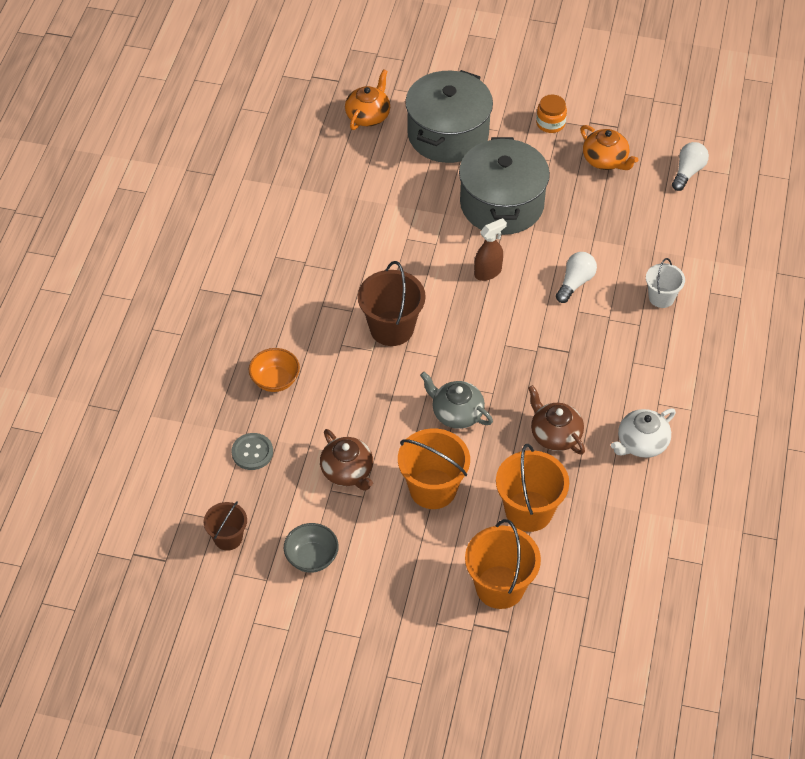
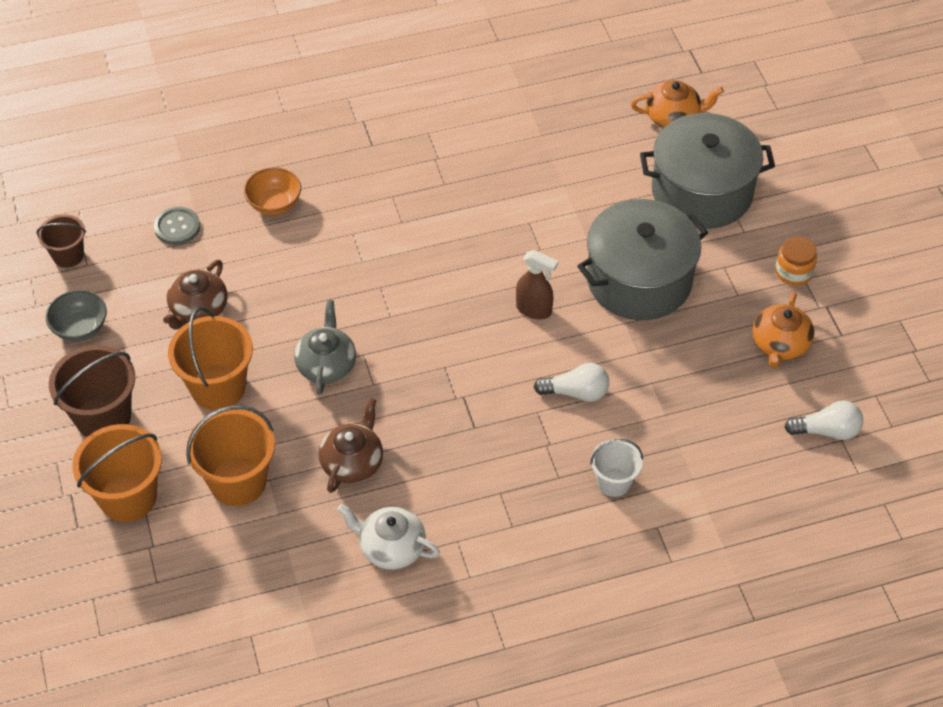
camera: 60 degrees right, 0 degrees up
(391, 328) = (401, 263): brown bucket -> brown bucket (103, 417)

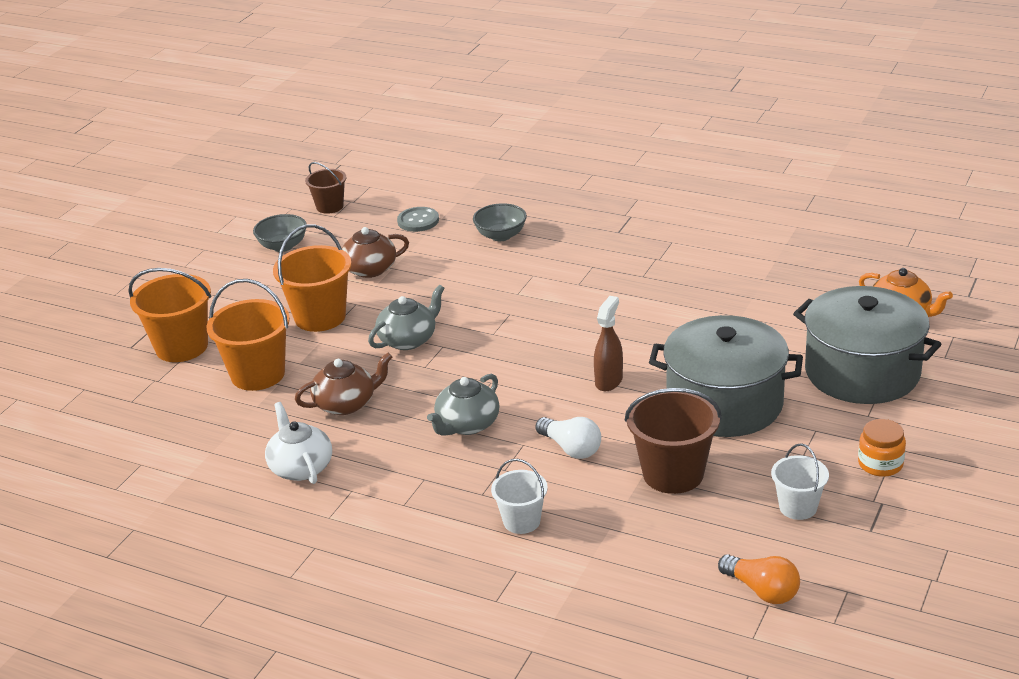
camera: 45 degrees right, 20 degrees down
(103, 417) = (229, 298): brown bucket -> brown bucket (673, 474)
(274, 204) = (501, 235): orange bowl -> grey bowl
(474, 420) = (467, 425): none -> grey teapot
(534, 310) = (609, 381): brown spray bottle -> brown spray bottle turned 135 degrees counterclockwise
(780, 345) = (798, 507): orange teapot -> white bucket
(827, 431) = (762, 590): white light bulb -> orange light bulb

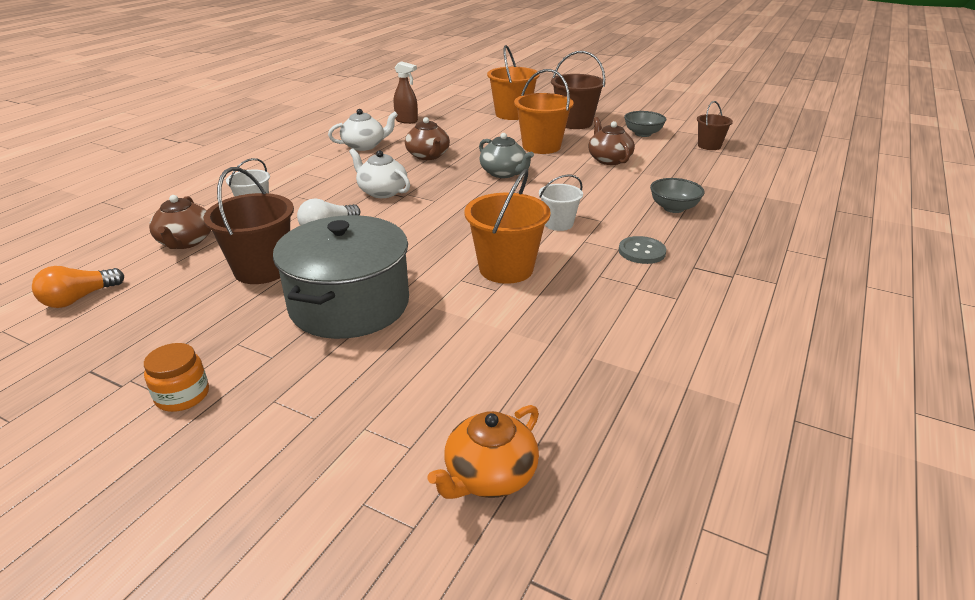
camera: 90 degrees right, 0 degrees up
(232, 294) = (574, 123): none -> brown bucket
(258, 374) = (474, 132): orange bucket -> orange bucket (506, 269)
(418, 221) = (693, 175): grey button -> grey button (641, 251)
(467, 425) = (382, 192): grey teapot -> white teapot
(609, 381) = (414, 248): brown spray bottle -> brown spray bottle (406, 121)
(621, 553) = (185, 242): none -> brown teapot
(798, 507) = (163, 330): white bucket -> white bucket (558, 224)
(862, 372) = (361, 410): grey pot -> none

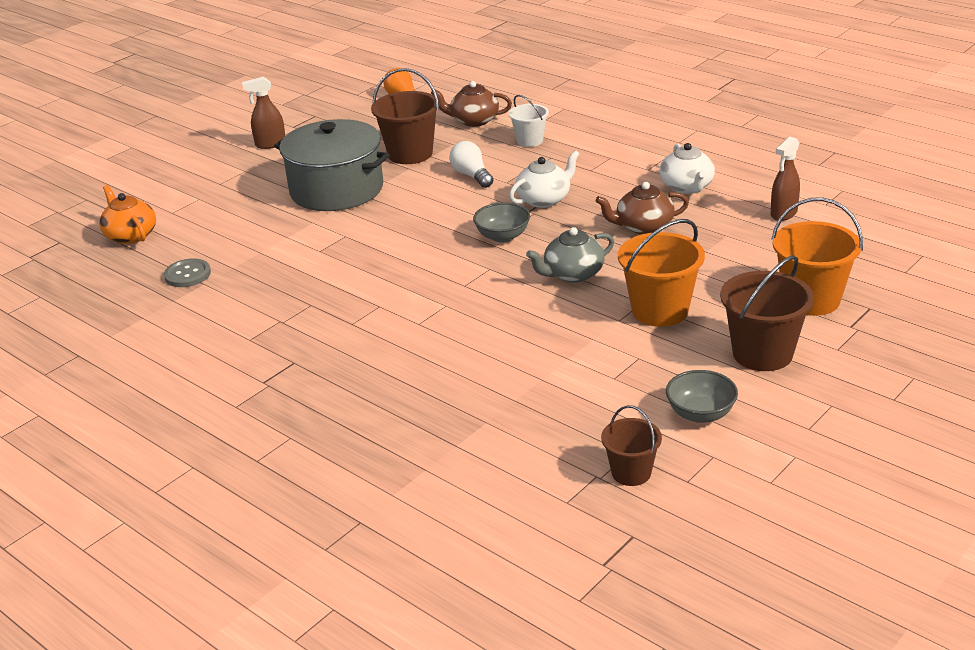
camera: 105 degrees right, 0 degrees up
(182, 395) = (270, 144): orange jar -> brown spray bottle
(506, 269) = (350, 258): orange bucket -> none
(558, 224) = (423, 295): white bucket -> none
(609, 159) = (596, 360): brown teapot -> none
(641, 251) = (339, 337): grey button -> grey button (187, 275)
(673, 208) = (426, 381): grey bowl -> grey bowl (502, 236)

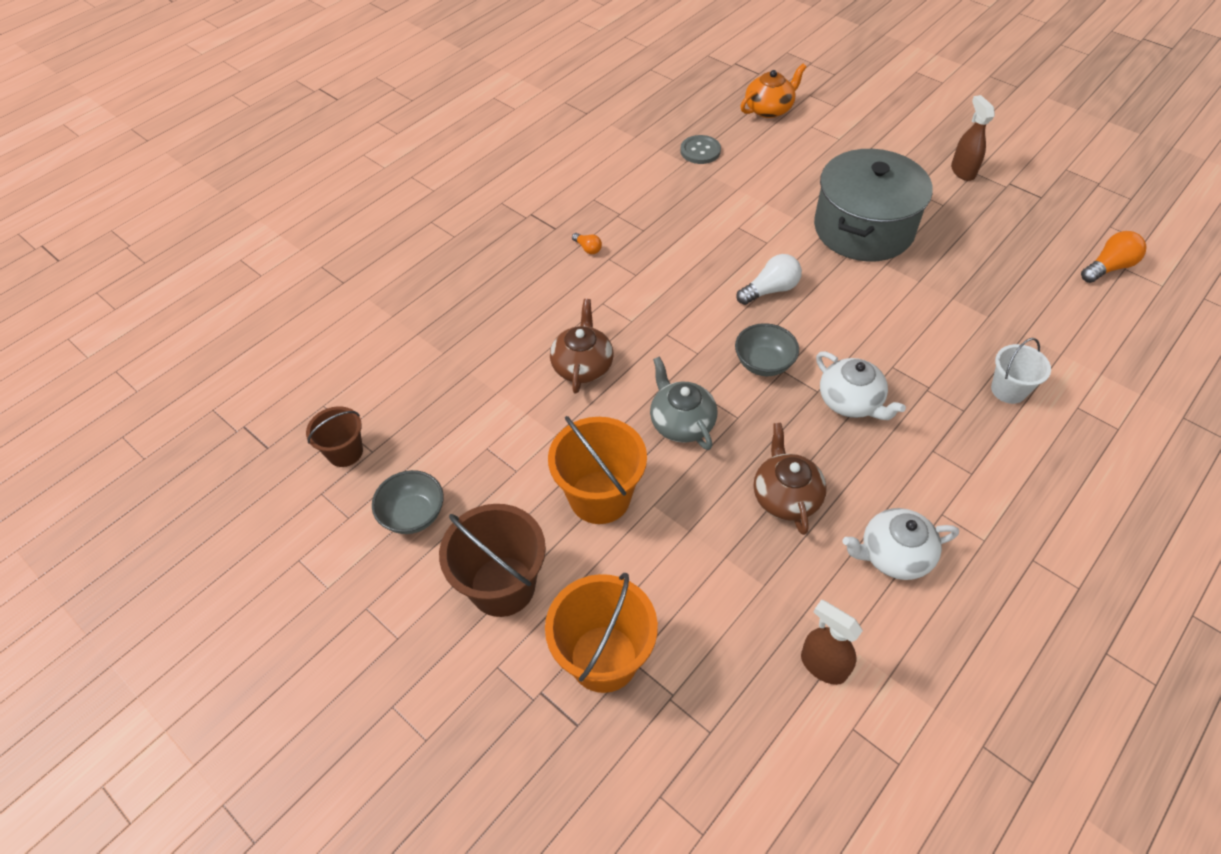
camera: 90 degrees right, 20 degrees up
(333, 338) = (588, 248): none -> orange light bulb
(410, 154) = (955, 280): brown bucket -> none
(471, 175) = (906, 335): white light bulb -> white light bulb (770, 290)
(474, 120) = (1058, 335): brown teapot -> brown teapot (582, 366)

